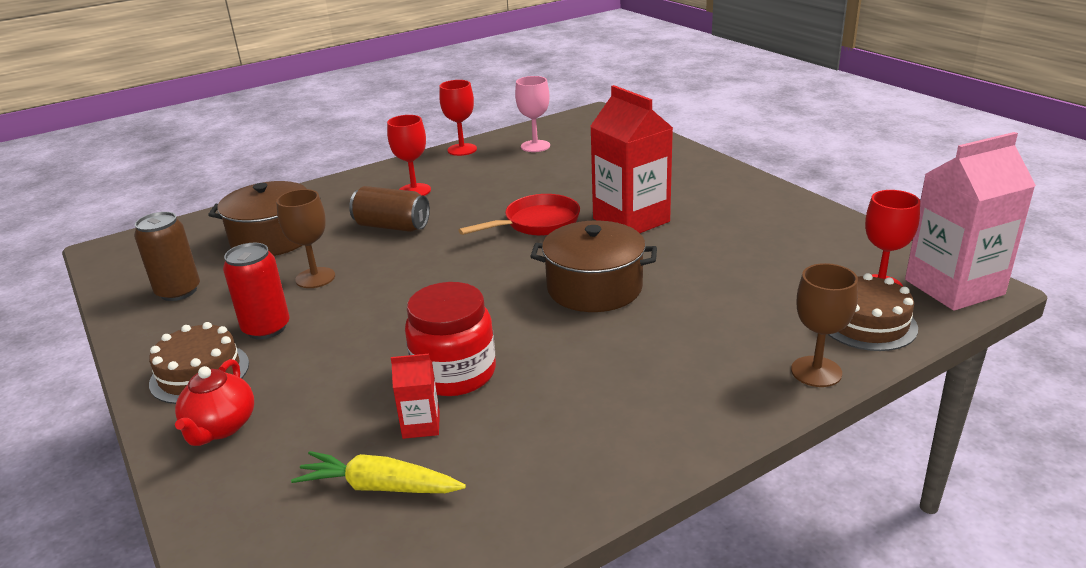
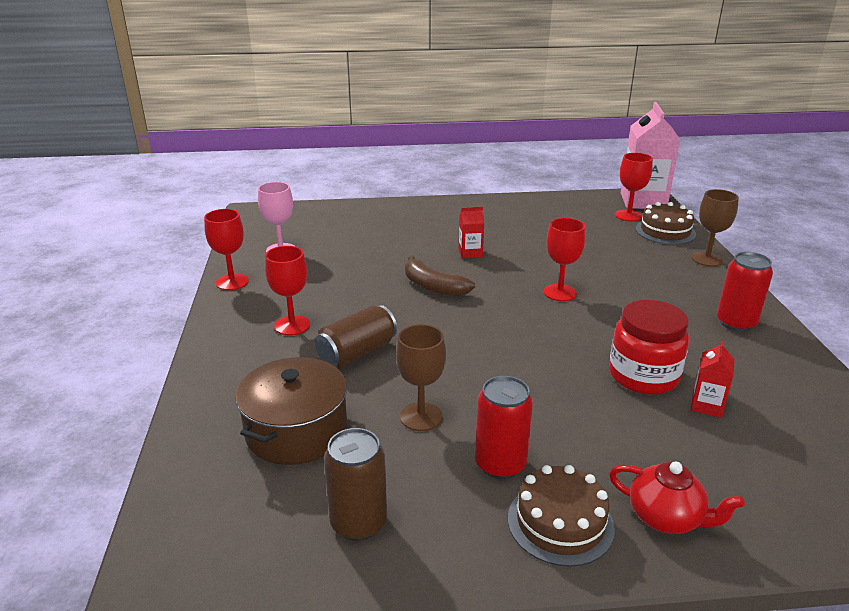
camera: 65 degrees left, 0 degrees up
(379, 487) = (778, 440): yellow carrot -> none
(537, 223) = (433, 287): red pan -> brown banana
(594, 288) = (559, 292): brown pot -> red goblet
(631, 220) = (470, 253): red carton -> red carton, size x0.46
(639, 422) = (736, 323): none -> red can

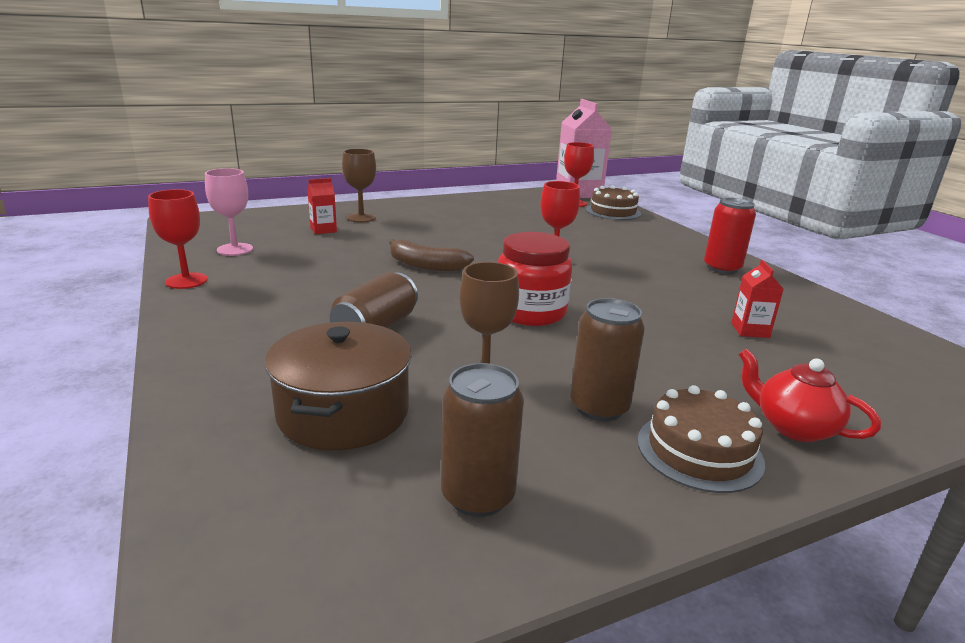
camera: 20 degrees left, 5 degrees down
(292, 325) = (283, 312): red goblet -> none
(470, 253) = (447, 238): red carton -> red carton (323, 230)
(500, 464) = (599, 407): red can -> brown can
(643, 376) = (678, 314): red jar -> red jar (530, 312)
(666, 518) = (793, 427): red teapot -> red teapot turned 150 degrees counterclockwise
(707, 259) = (662, 227): brown goblet -> brown goblet (361, 218)

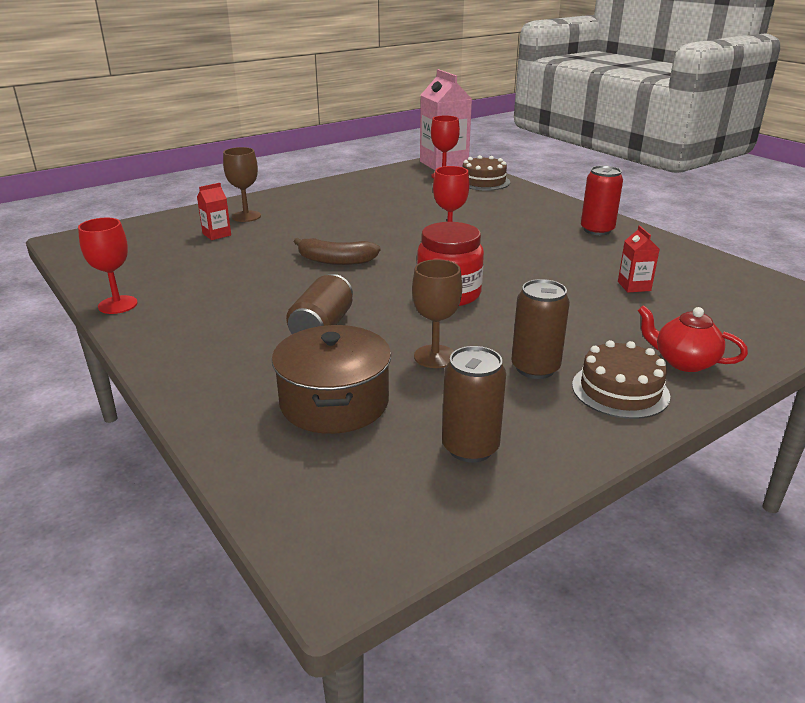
camera: 10 degrees left, 5 degrees up
(235, 249) = (142, 266): pink goblet -> none

